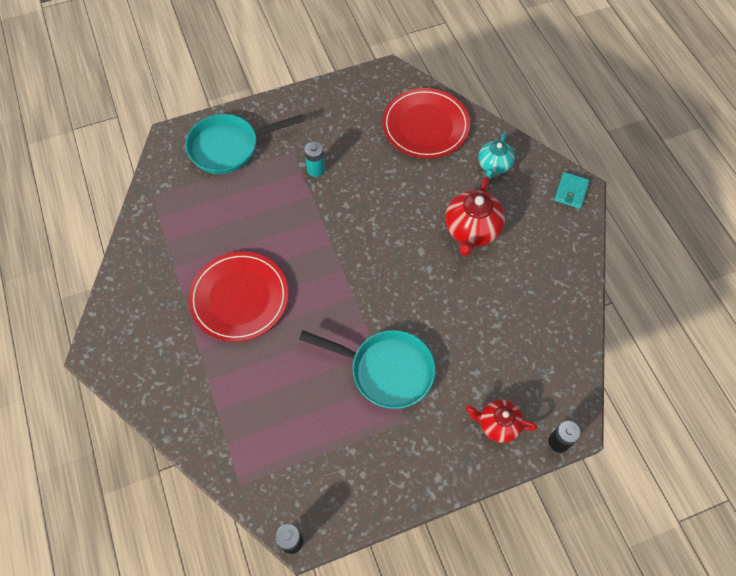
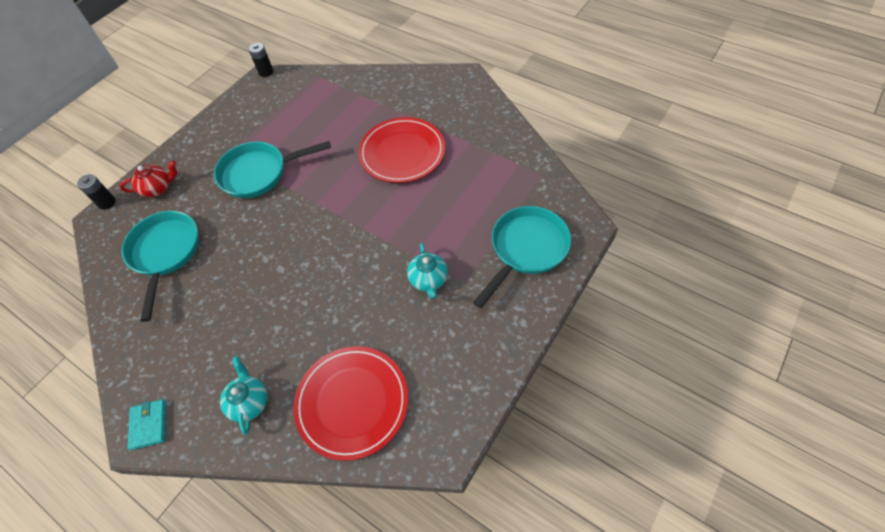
camera: 150 degrees right, 5 degrees down
(315, 170) = (429, 280): turquoise battery -> turquoise teapot
(471, 230) = (241, 315): red teapot -> none
(515, 333) = (165, 253): none -> turquoise pan

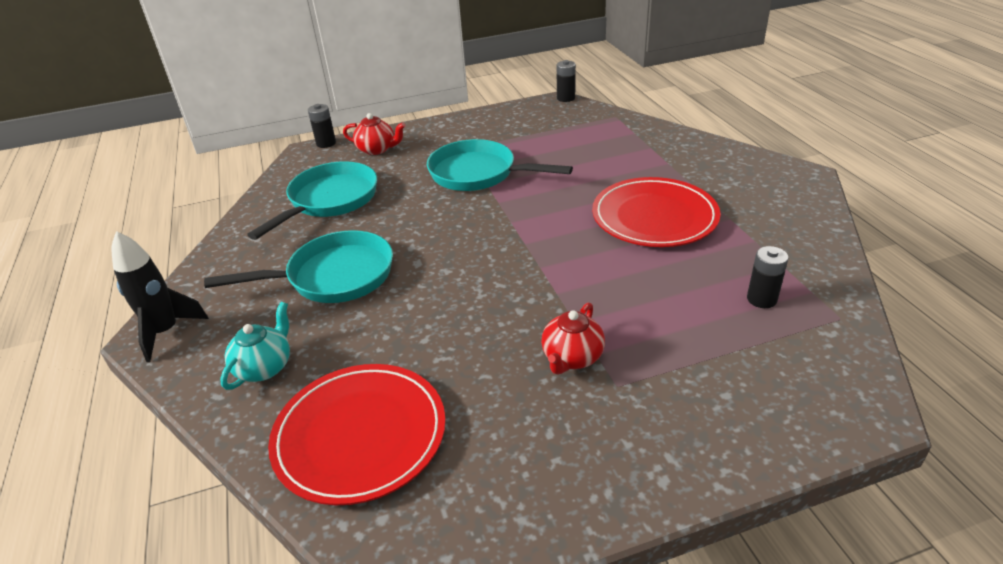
camera: 35 degrees right, 20 degrees down
(149, 425) = (166, 332): turquoise wallet -> black rocket
(429, 280) = (572, 357): turquoise teapot -> red teapot
(498, 183) = (761, 299): none -> black battery
(526, 249) = (743, 393): turquoise pan -> turquoise pan (334, 276)

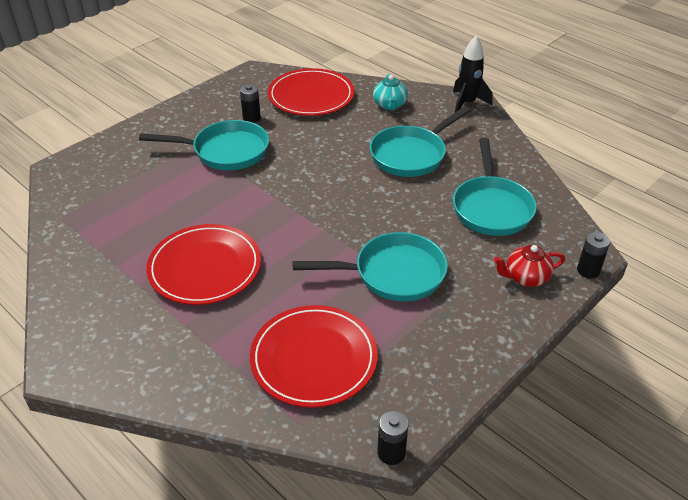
camera: 150 degrees right, 5 degrees up
(572, 357) = (226, 151): red teapot -> turquoise pan
(586, 141) = (314, 358): none -> red plate
(761, 299) = (113, 216): black battery -> black battery (251, 118)

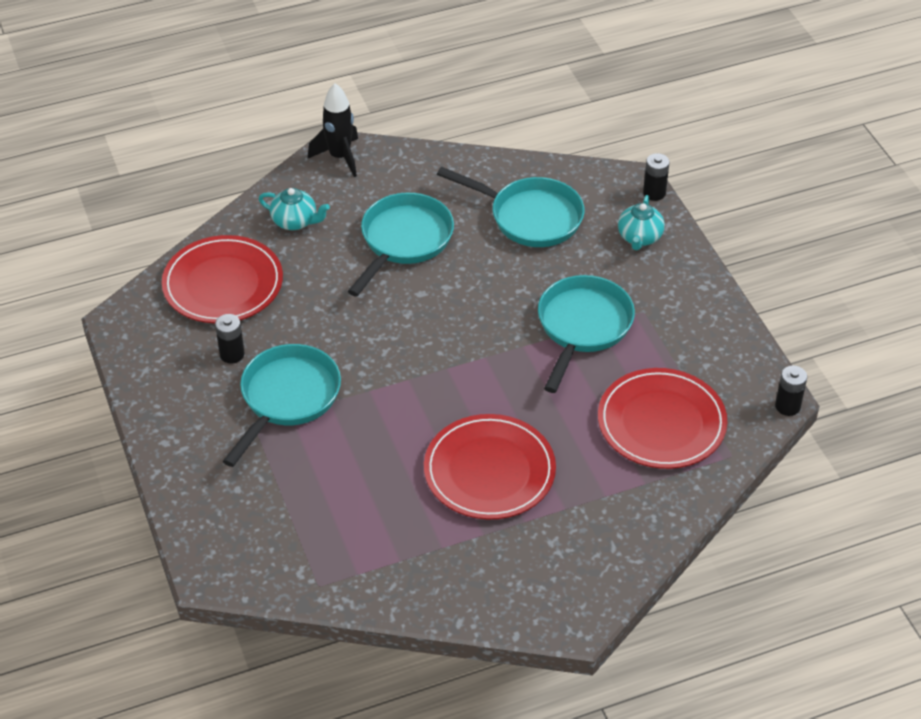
camera: 65 degrees left, 5 degrees up
(411, 154) = (404, 241): turquoise pan -> turquoise pan turned 135 degrees counterclockwise
(525, 277) = (639, 237): red teapot -> turquoise teapot

